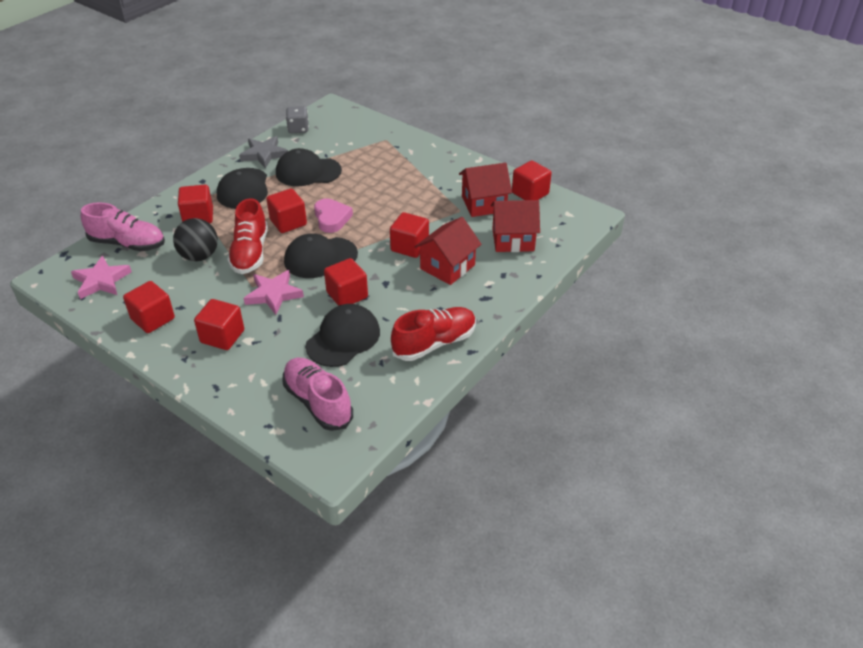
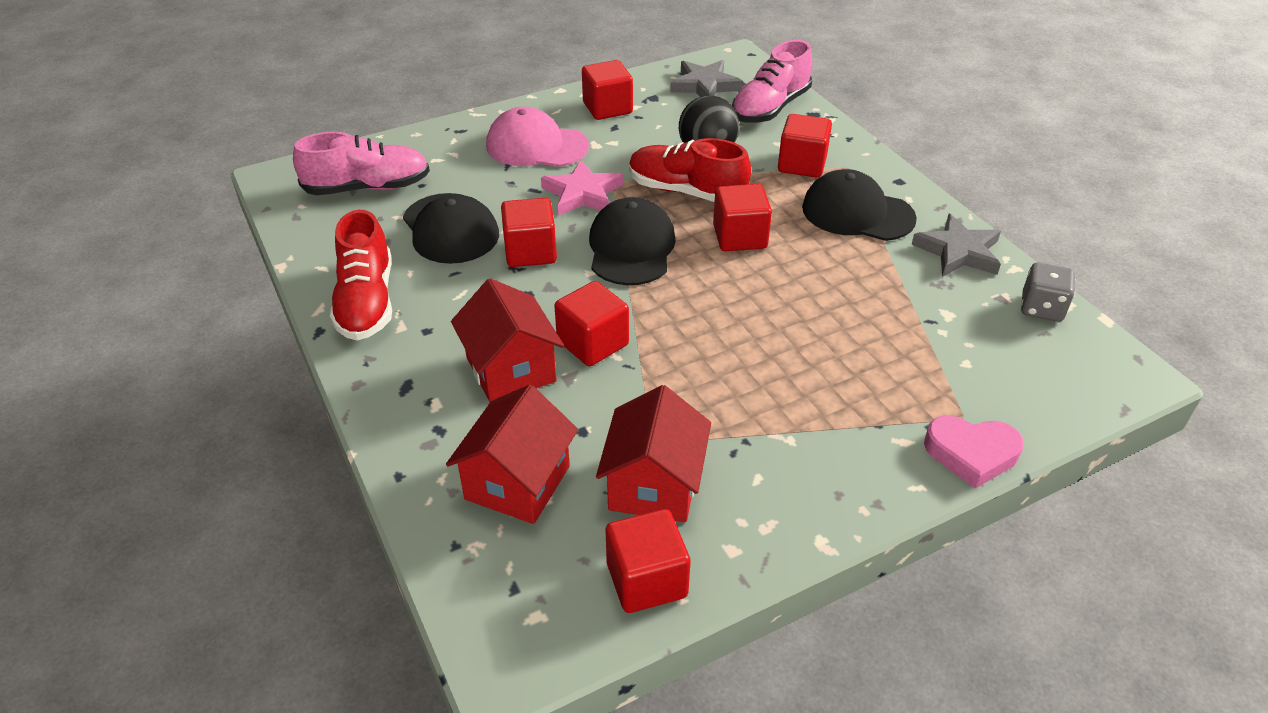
camera: 115 degrees right, 0 degrees up
(101, 281) = (704, 85): pink star -> grey star
(222, 336) = (536, 146): red cube -> pink cap
(308, 172) = (879, 287): black cap -> none
(331, 218) = (724, 281): pink heart -> pink heart (971, 454)

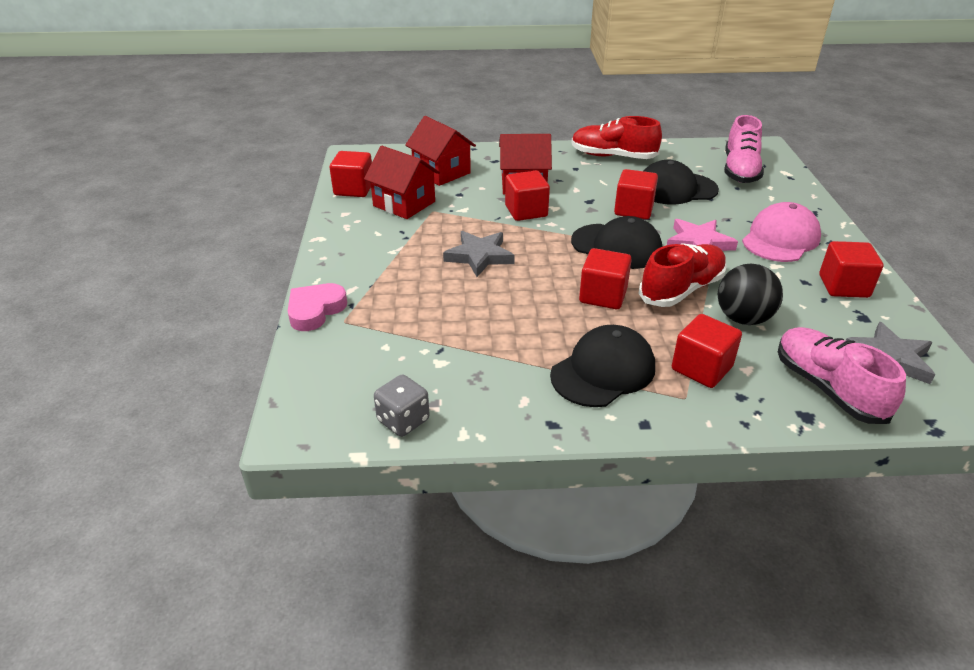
camera: 115 degrees right, 5 degrees down
(958, 251) = (510, 408): grey star -> grey star (479, 256)

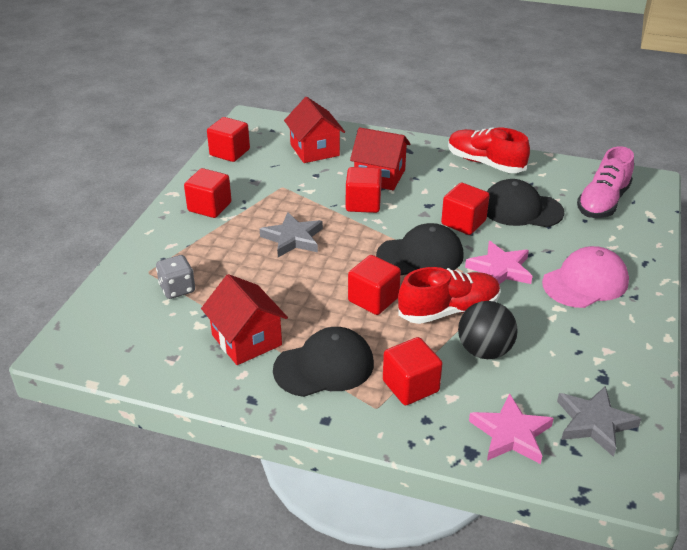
camera: 20 degrees right, 0 degrees up
(315, 310) = (132, 257): pink heart -> none
(403, 420) = (141, 365): grey dice -> grey dice (177, 289)
(404, 204) = (262, 175): red house -> red house (246, 340)
(616, 246) = (420, 255): black cap -> black cap turned 60 degrees counterclockwise
(828, 388) = (511, 434): pink shoe -> pink star
(843, 286) = (609, 344): red cube -> red cube (209, 207)

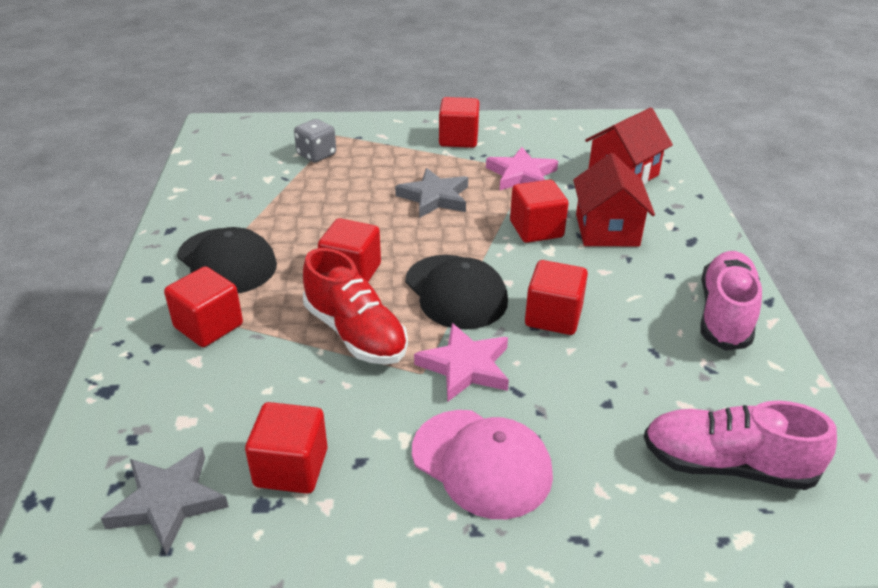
camera: 70 degrees right, 0 degrees up
(229, 152) = (567, 126): red cube -> red cube (291, 468)
(246, 340) = (254, 208): red house -> none
(484, 351) = (286, 376): black ball -> none
(485, 163) = (725, 314): red shoe -> pink shoe
(511, 434) = (139, 420): pink star -> pink star (521, 175)
(521, 209) = (629, 368): black cap -> none

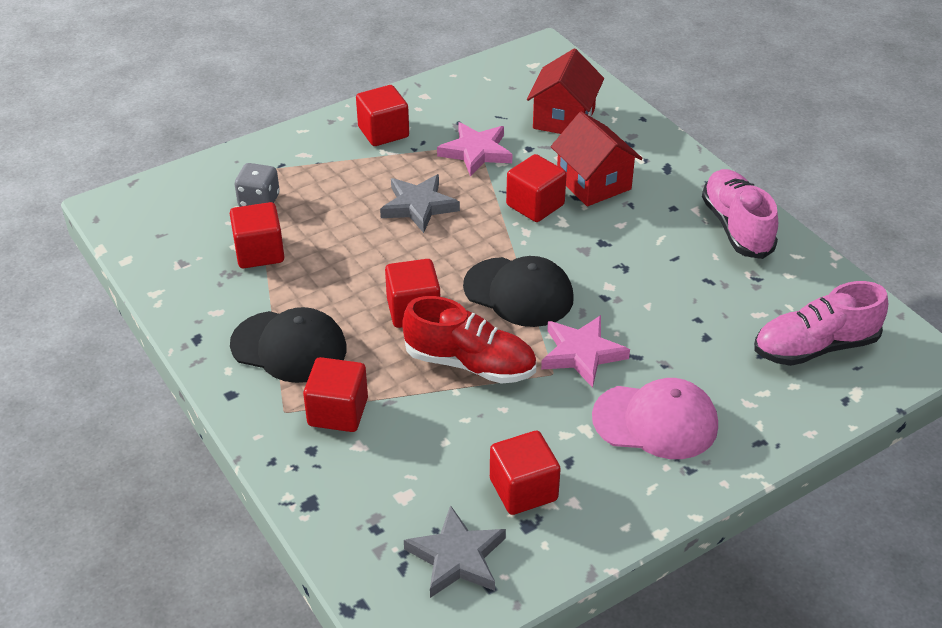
camera: 30 degrees left, 5 degrees up
(553, 316) = (613, 282): red cube -> red cube (259, 252)

